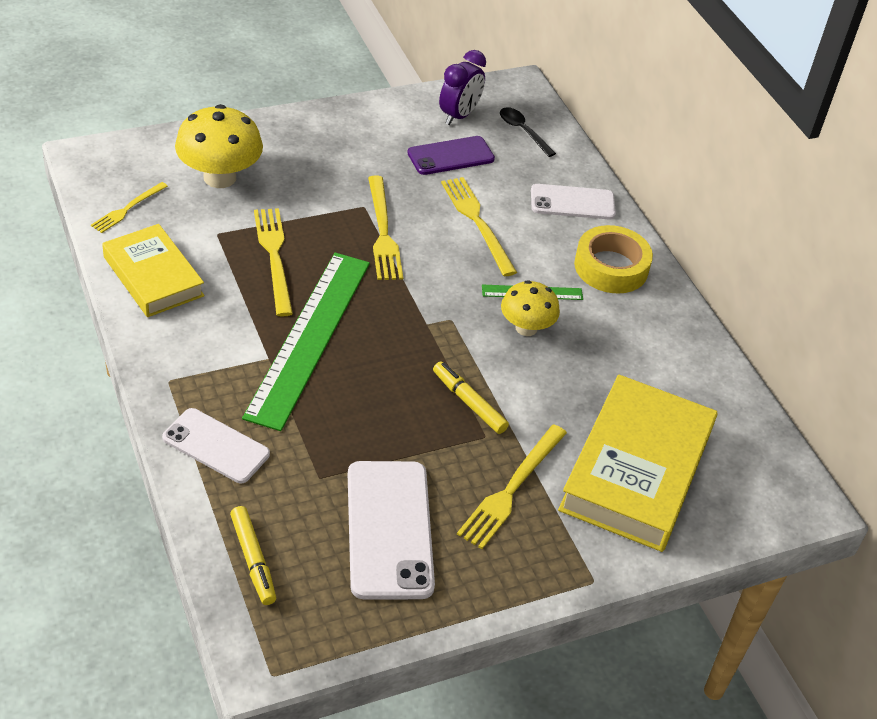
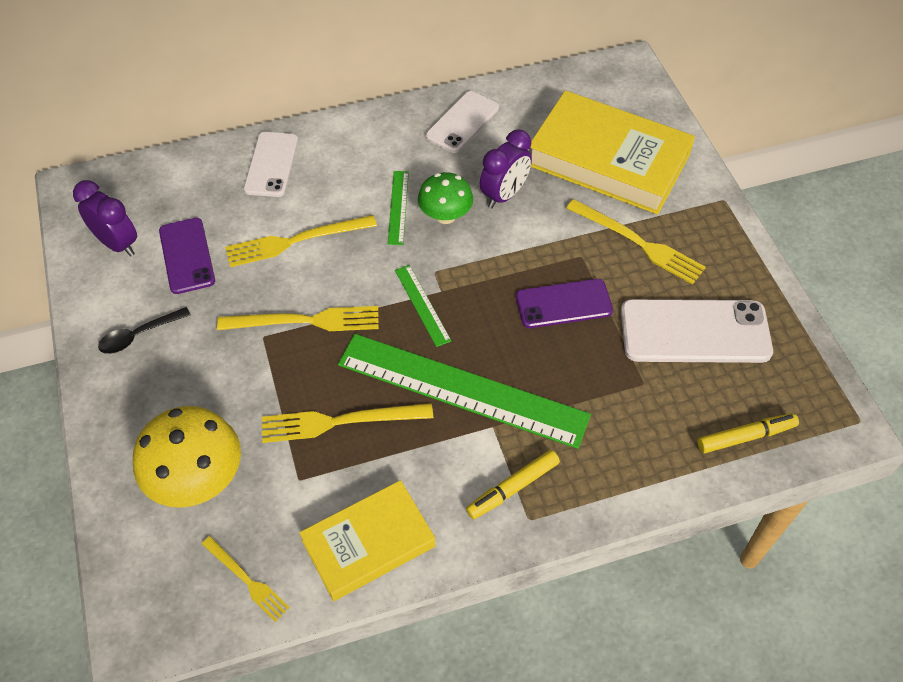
camera: 80 degrees left, 10 degrees up
(216, 446) = (614, 471): white phone -> white phone (462, 122)
(408, 310) = (422, 305): none -> green ruler
(418, 418) = (563, 304): none -> purple phone
(469, 402) = (542, 265): yellow marker -> yellow marker (513, 488)
(523, 131) = (154, 192): black spoon -> black spoon (139, 335)
(526, 328) = (445, 216): yellow mushroom -> green mushroom
(564, 375) = (504, 195): none -> purple clock
(611, 267) = (365, 147): yellow tape -> none

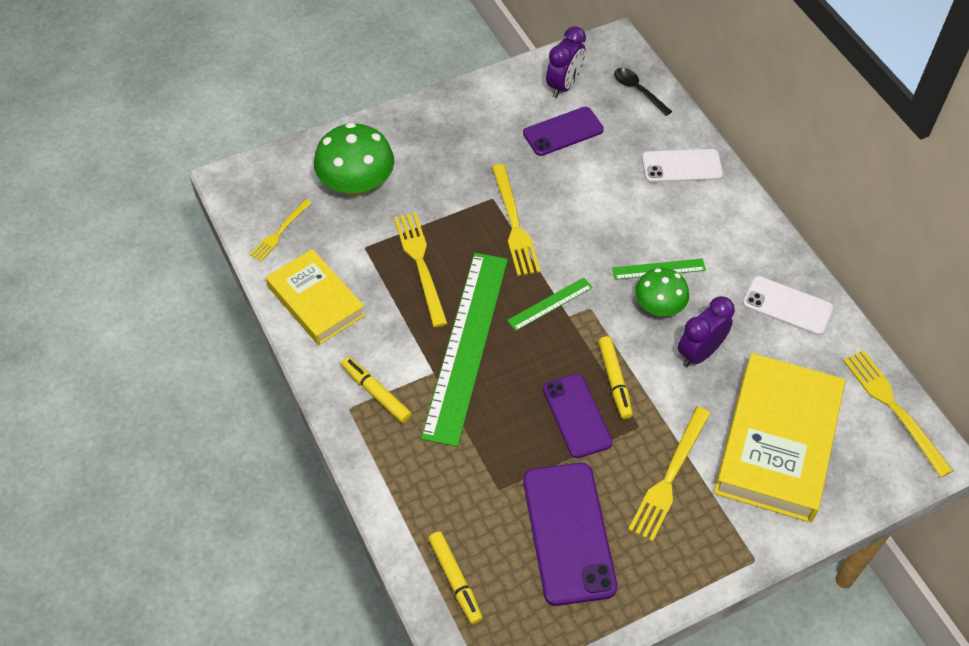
camera: 80 degrees right, 0 degrees up
(139, 335) = (477, 121): black spoon -> black spoon (638, 91)
(197, 479) = (356, 186): yellow mushroom -> green mushroom
(295, 241) = (598, 201): yellow fork -> yellow fork (893, 408)
(504, 195) = (699, 353): purple clock -> purple clock turned 105 degrees clockwise
(526, 266) = (614, 381): none -> yellow marker
(695, 332) = (568, 533): white phone -> purple phone

